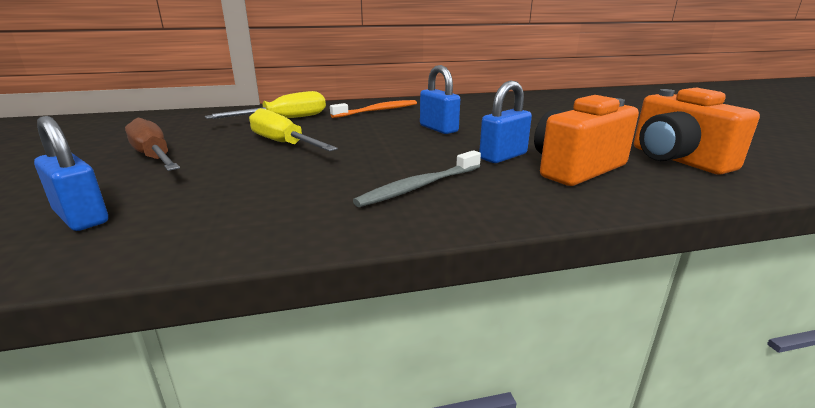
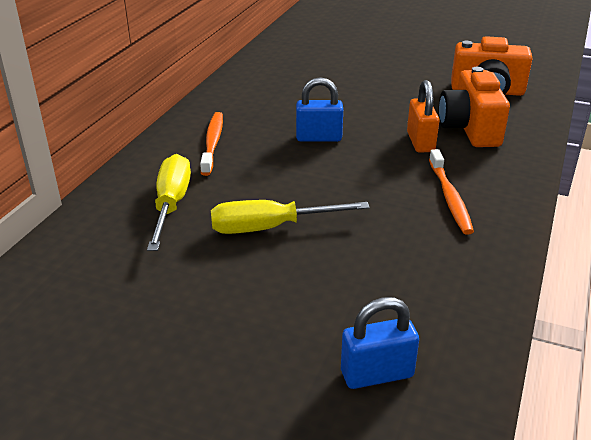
camera: 55 degrees left, 10 degrees up
(154, 157) = (227, 316): brown screwdriver -> none
(420, 186) = (449, 197): grey toothbrush -> orange toothbrush
(503, 156) = (420, 142): blue padlock -> orange padlock

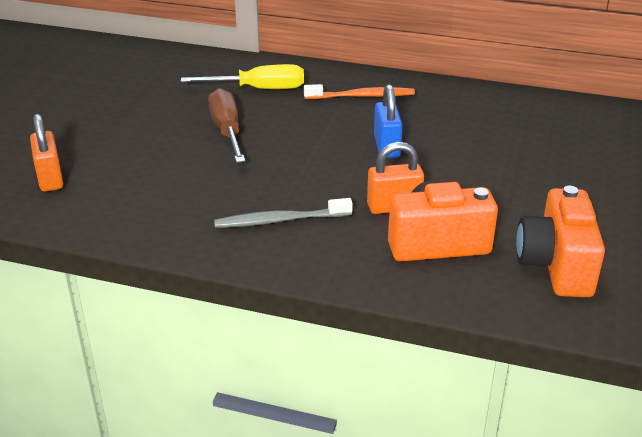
camera: 85 degrees right, 0 degrees up
(270, 228) = (227, 131): yellow screwdriver -> brown screwdriver
(377, 374) = (50, 178): blue padlock -> orange padlock
(449, 197) = (280, 220): orange toothbrush -> grey toothbrush

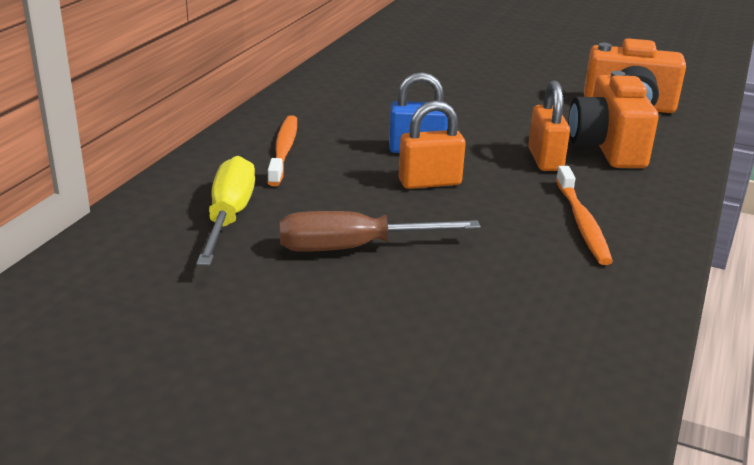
camera: 85 degrees left, 5 degrees down
(50, 178) = (487, 421): orange padlock -> orange padlock (429, 182)
(280, 220) = (582, 223): grey toothbrush -> orange toothbrush

